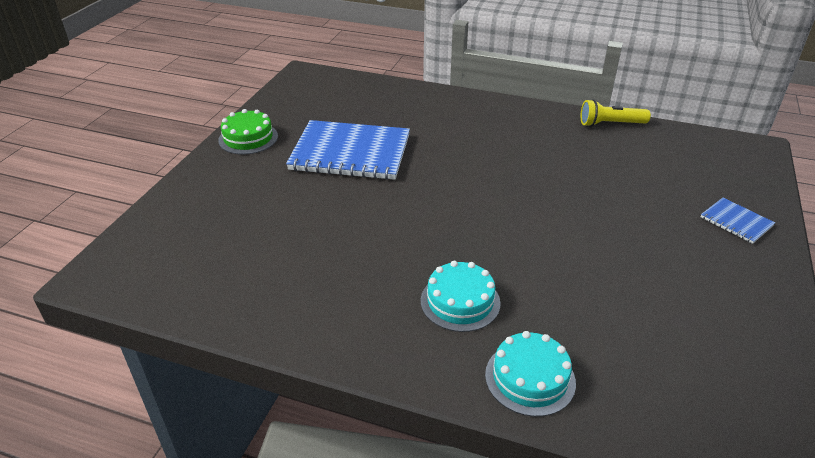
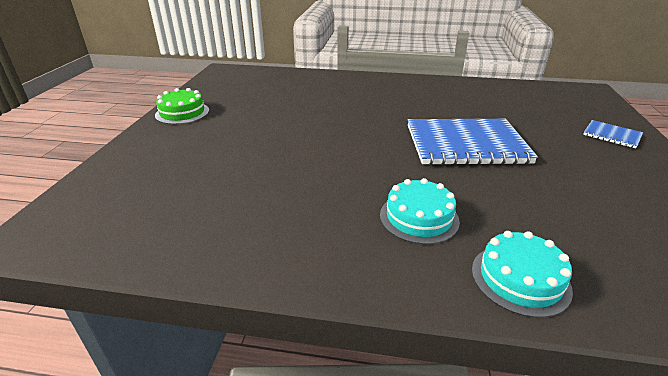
camera: 10 degrees left, 5 degrees down
(350, 153) = (276, 116): blue notebook -> blue notebook (466, 144)
(610, 124) = (477, 84): yellow flashlight -> none

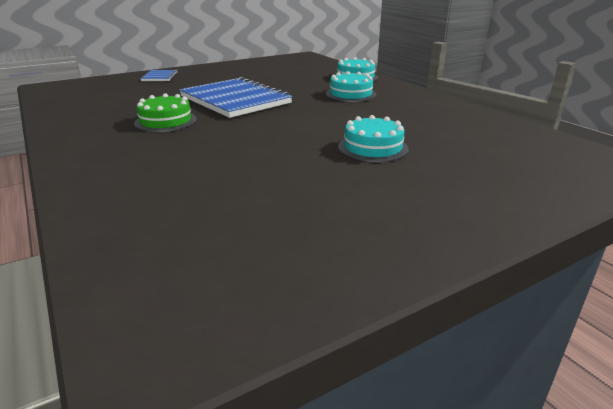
camera: 130 degrees left, 5 degrees down
(182, 113) = (406, 240): green cake -> green cake (165, 121)
(267, 151) = (373, 147): none -> turquoise cake

